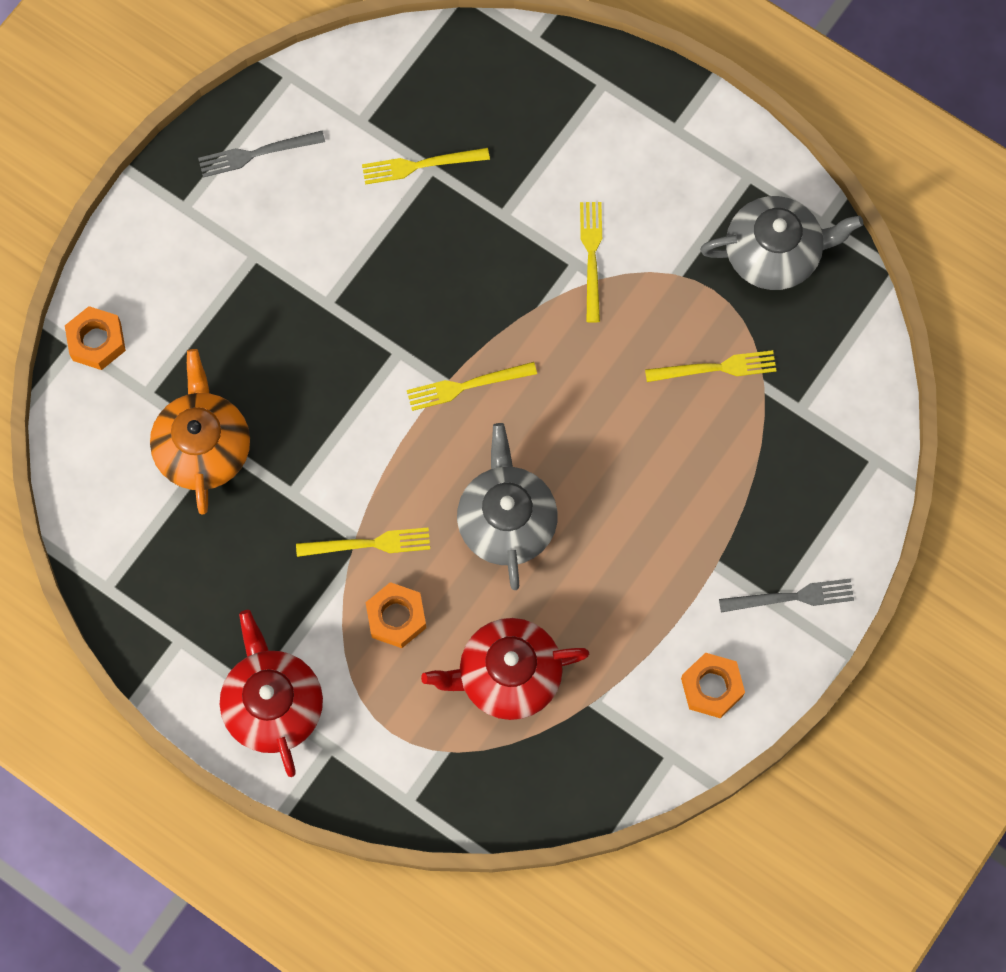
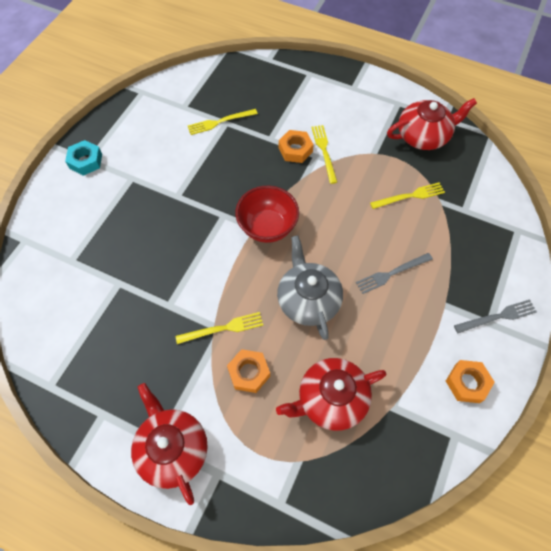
camera: 10 degrees left, 10 degrees down
(96, 341) = (38, 236): orange nut -> orange nut (295, 150)
(180, 209) = (86, 161): none -> turquoise nut
(203, 447) = (109, 286): orange teapot -> none
(256, 153) = (127, 129): grey fork -> grey fork (391, 273)
(466, 386) = (267, 227): yellow fork -> red bowl
(774, 253) = (423, 136): grey teapot -> red teapot

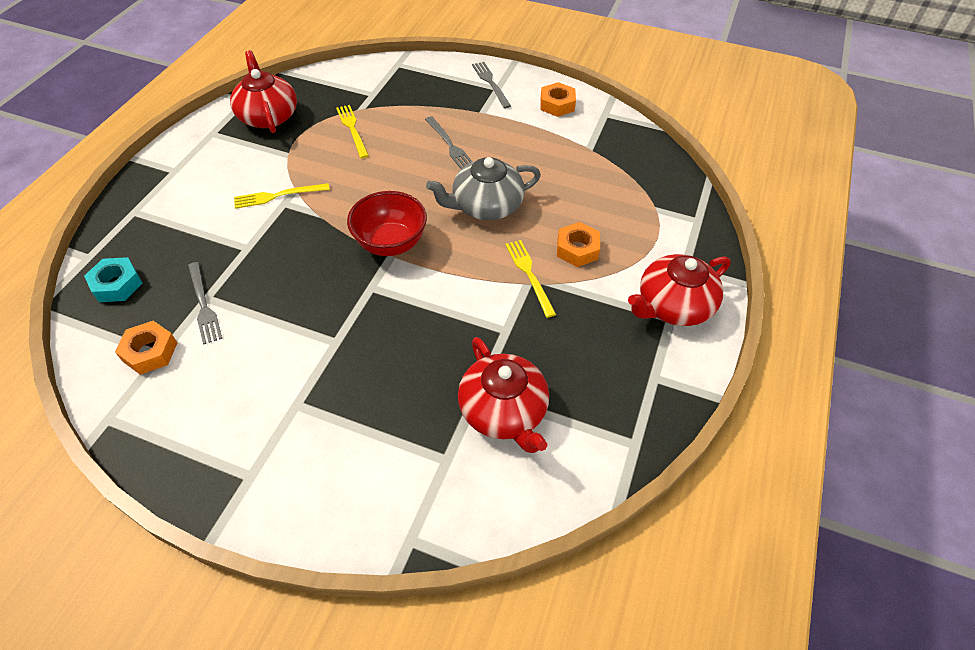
camera: 95 degrees left, 10 degrees down
(86, 161) = (253, 479): turquoise nut -> turquoise nut (117, 284)
(220, 122) = (203, 305): yellow fork -> grey fork
(295, 150) = (271, 222): orange nut -> orange nut (150, 352)
(331, 399) = (591, 188): red teapot -> red teapot (503, 411)

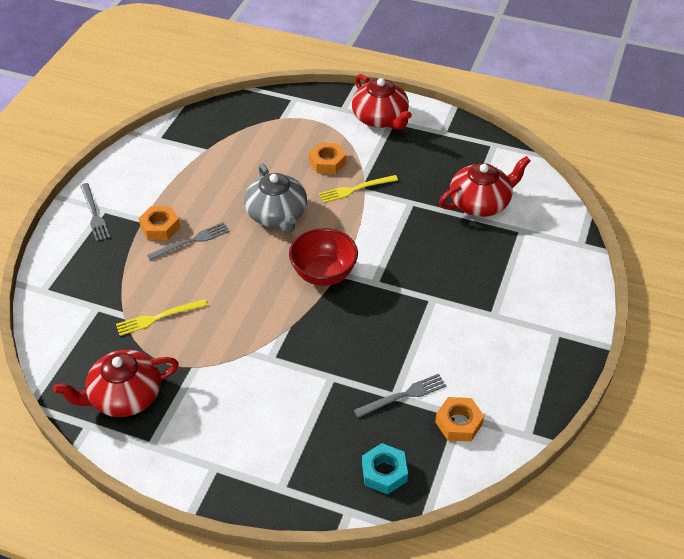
camera: 90 degrees left, 5 degrees down
(278, 196) = (260, 364): yellow fork -> none
(490, 83) = (94, 214): grey fork -> grey fork turned 90 degrees counterclockwise
(557, 104) = (138, 168): orange nut -> orange nut (160, 227)

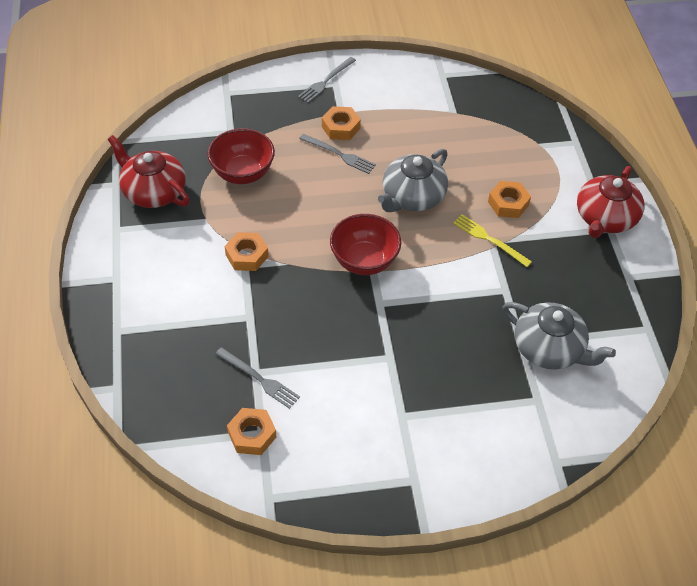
camera: 60 degrees right, 5 degrees up
(158, 317) = (243, 173): yellow fork -> red bowl
(260, 352) = (247, 255): none -> orange nut
(384, 472) = (168, 397): turquoise nut -> none
(480, 203) = (549, 348): red teapot -> grey teapot

